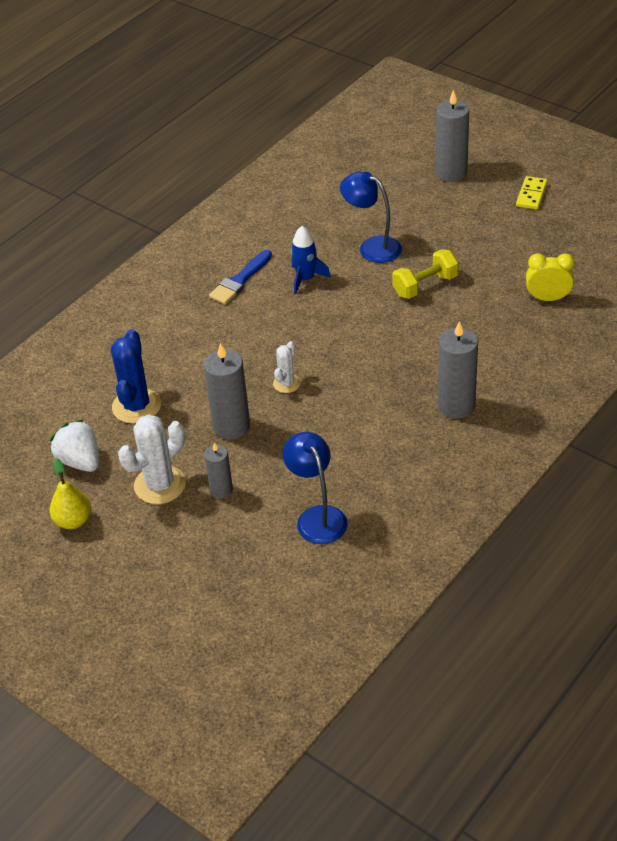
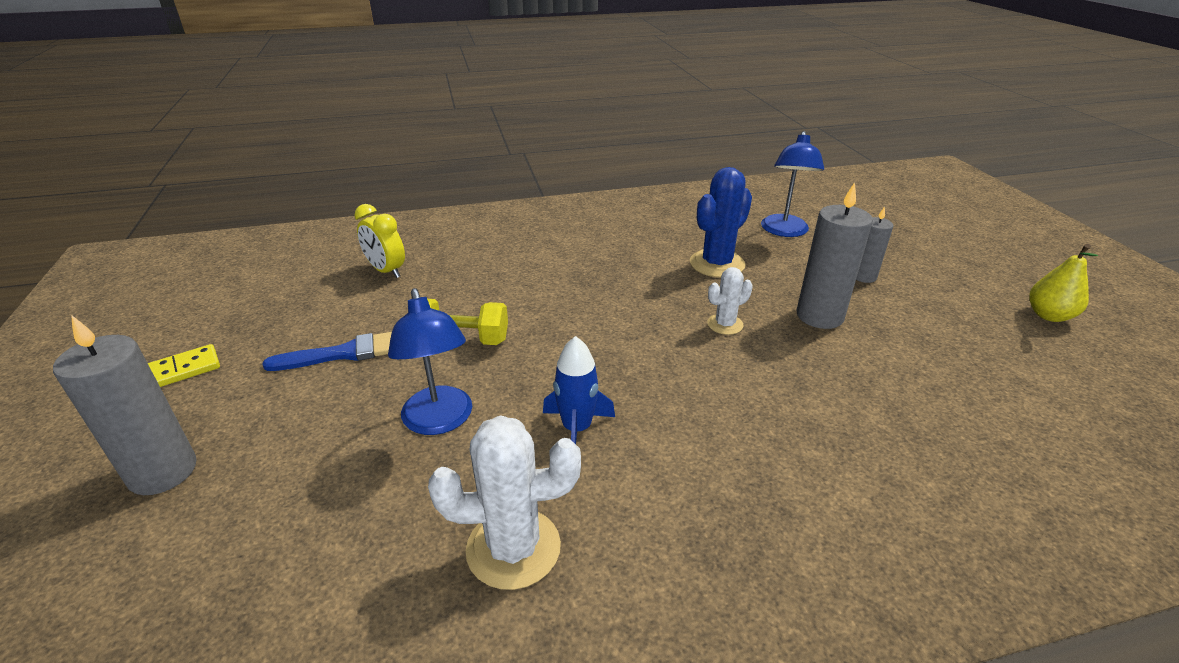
camera: 145 degrees left, 10 degrees down
(80, 461) = (1035, 363): white strawberry -> none
(136, 406) = (936, 387): blue cactus -> blue cactus (717, 264)
(160, 485) = (931, 304): white cactus -> white cactus (513, 548)
(240, 280) = (670, 485): blue brush -> blue brush (344, 353)
(456, 405) = (588, 242): grey candle -> none

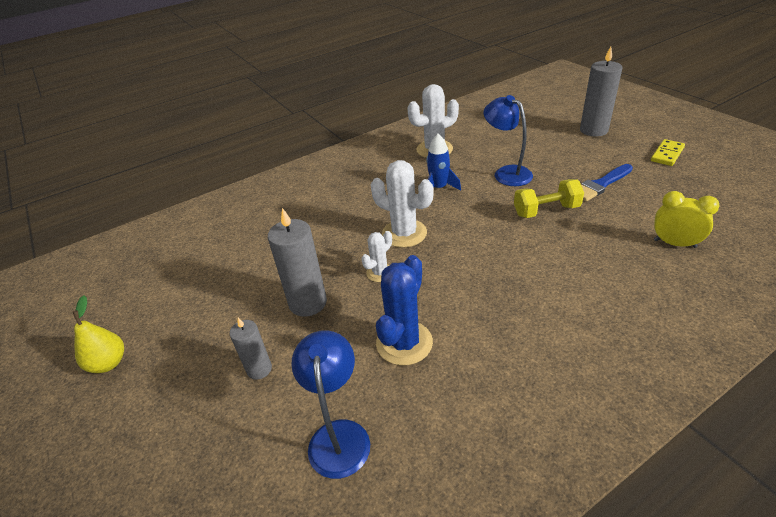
camera: 165 degrees right, 5 degrees up
(674, 364) = (404, 233): none -> white cactus

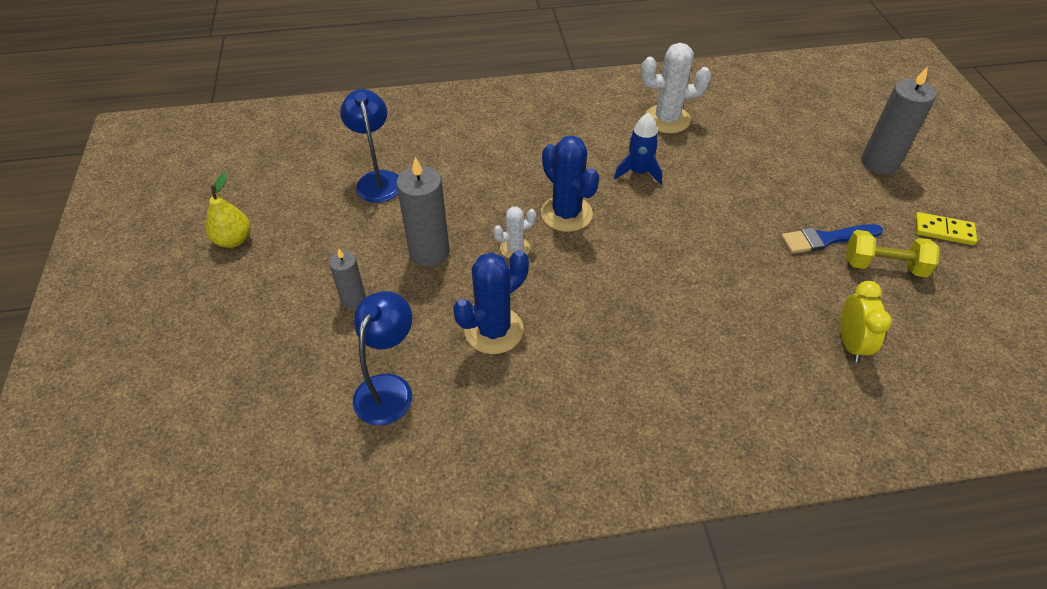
camera: 20 degrees right, 10 degrees up
(404, 233) = (566, 214): white cactus -> blue cactus
(506, 173) = (728, 182): blue lamp -> blue lamp (378, 179)
(546, 211) = (737, 247): yellow dumbbell -> yellow dumbbell (884, 266)
(667, 154) = (943, 231): yellow domino -> yellow domino turned 45 degrees clockwise
(674, 243) = (850, 343): yellow clock -> yellow clock turned 45 degrees clockwise

